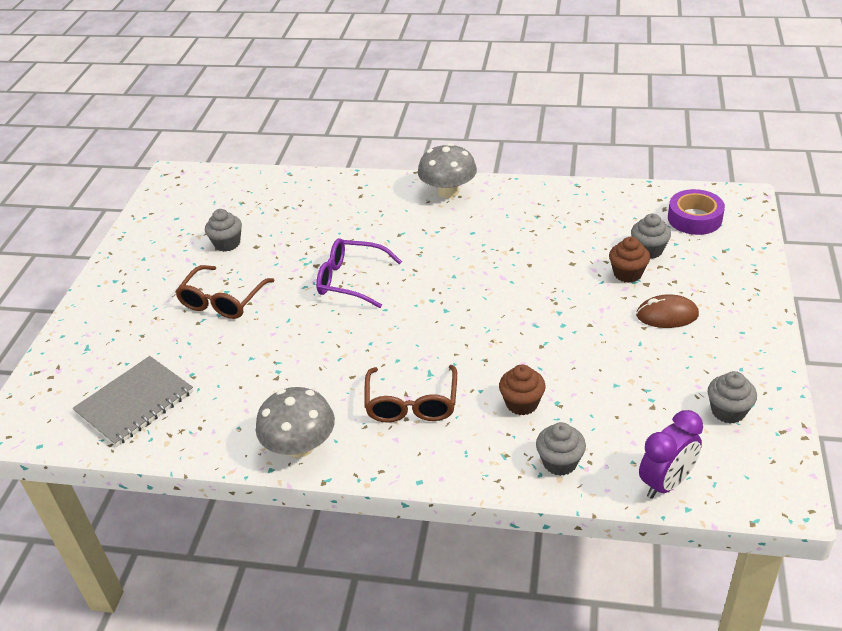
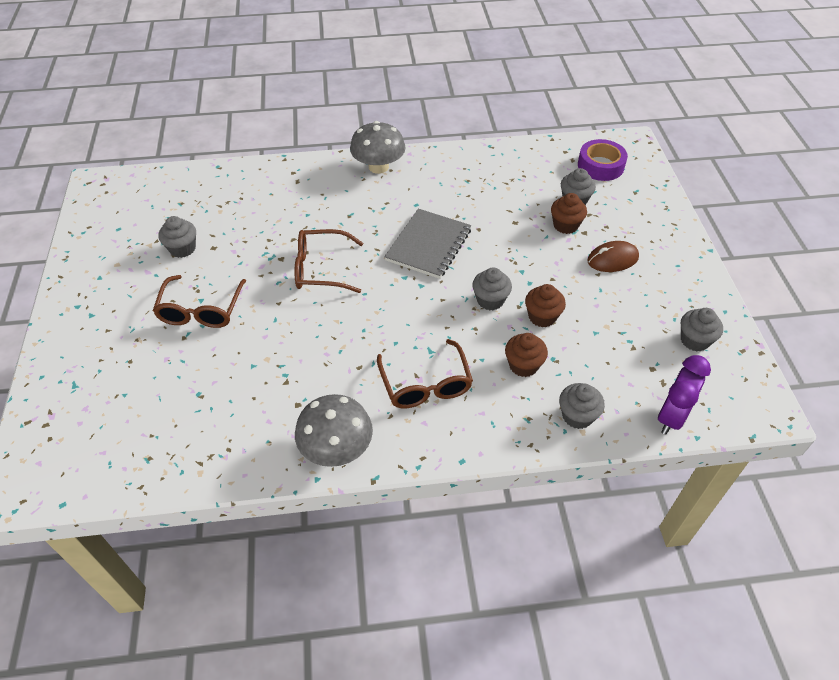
camera: 20 degrees left, 10 degrees up
(135, 403) = (150, 436): grey notebook -> grey notebook (428, 245)
(351, 280) = (321, 269): purple glasses -> brown glasses
(512, 335) = (490, 300): none -> grey cupcake
(562, 360) = (542, 317): none -> brown cupcake

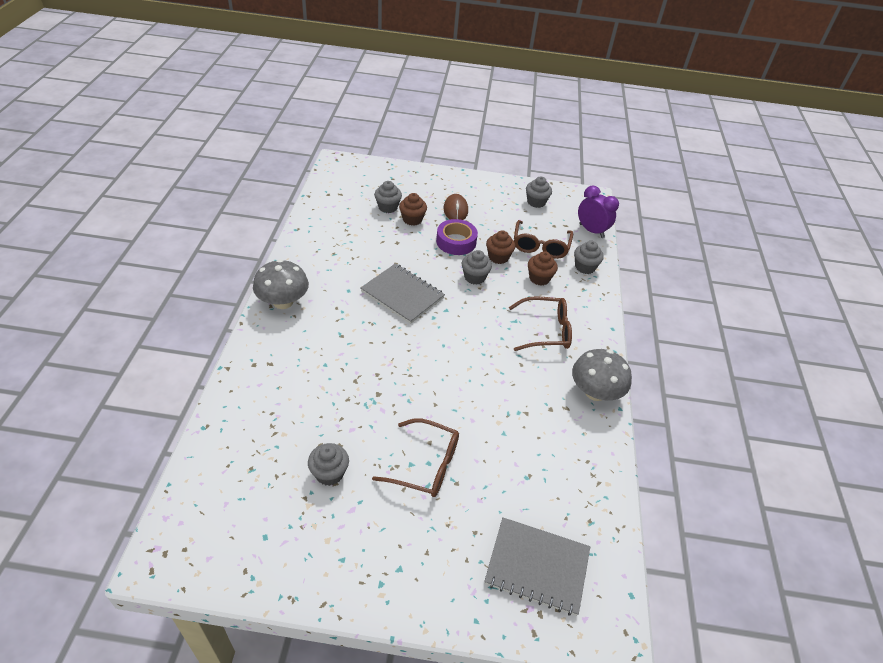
camera: 80 degrees left, 5 degrees down
(93, 416) = (537, 567): none -> grey notebook
(321, 269) = (403, 367): brown glasses -> brown glasses (540, 246)
(600, 166) = (355, 183): purple tape -> purple tape (456, 242)

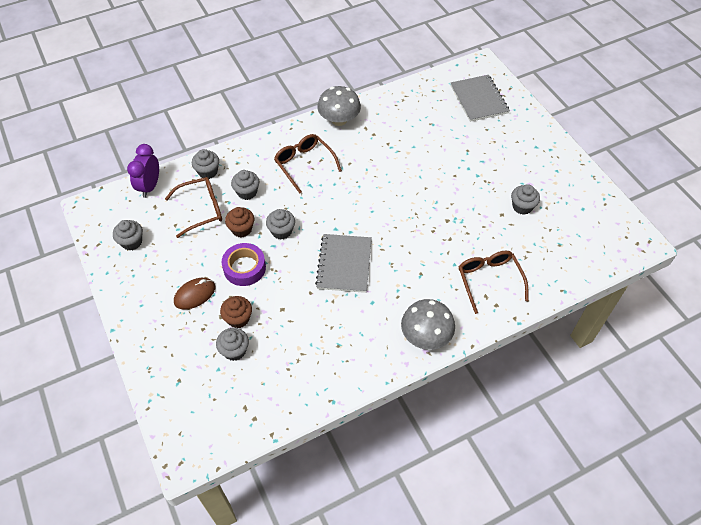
camera: 120 degrees left, 10 degrees up
(426, 465) = (471, 168): brown glasses -> brown glasses (489, 280)
(539, 278) = (247, 192): brown cupcake -> grey cupcake

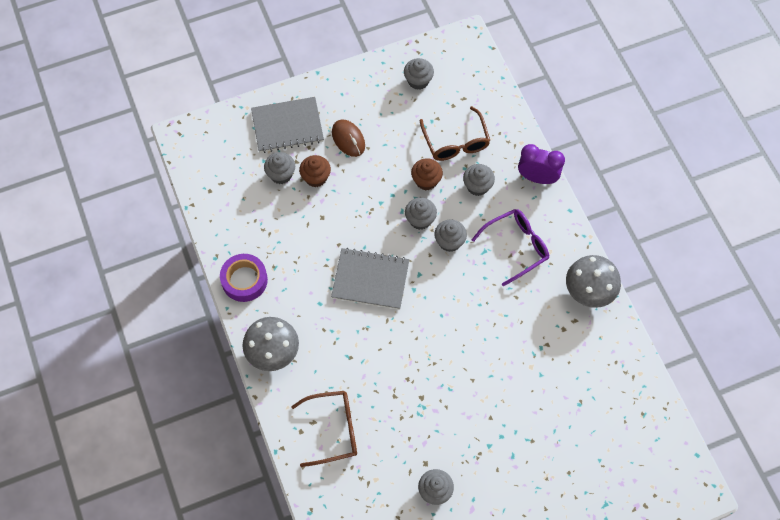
camera: 95 degrees right, 10 degrees up
(150, 186) = (491, 92): purple clock -> purple clock (537, 178)
(208, 172) = (510, 147): grey cupcake -> grey cupcake (449, 242)
(244, 268) = (376, 183): purple tape -> purple tape (244, 280)
(304, 164) = (516, 247): brown glasses -> purple glasses
(479, 99) = (625, 472): grey notebook -> grey notebook (287, 126)

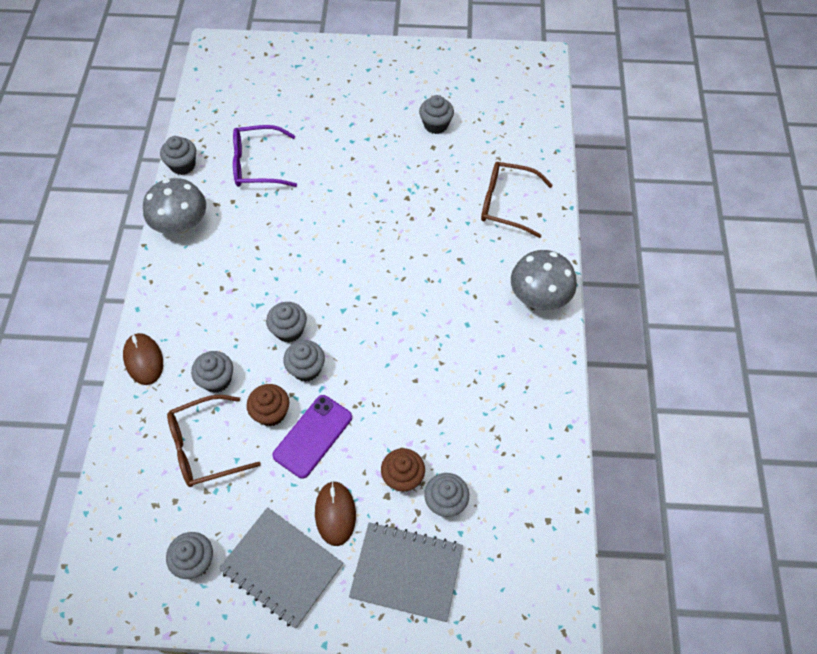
camera: 155 degrees left, 5 degrees down
(244, 280) = (543, 384): purple tape -> none
(370, 279) = (399, 326): grey notebook -> grey notebook (281, 567)
(389, 178) = (313, 436): none -> purple phone
(456, 142) = (205, 447): brown glasses -> brown glasses turned 120 degrees counterclockwise
(516, 247) = (222, 295): purple glasses -> purple glasses (257, 164)
(537, 178) = (143, 360): purple clock -> brown mouse
(628, 344) = (183, 165): none -> grey cupcake

